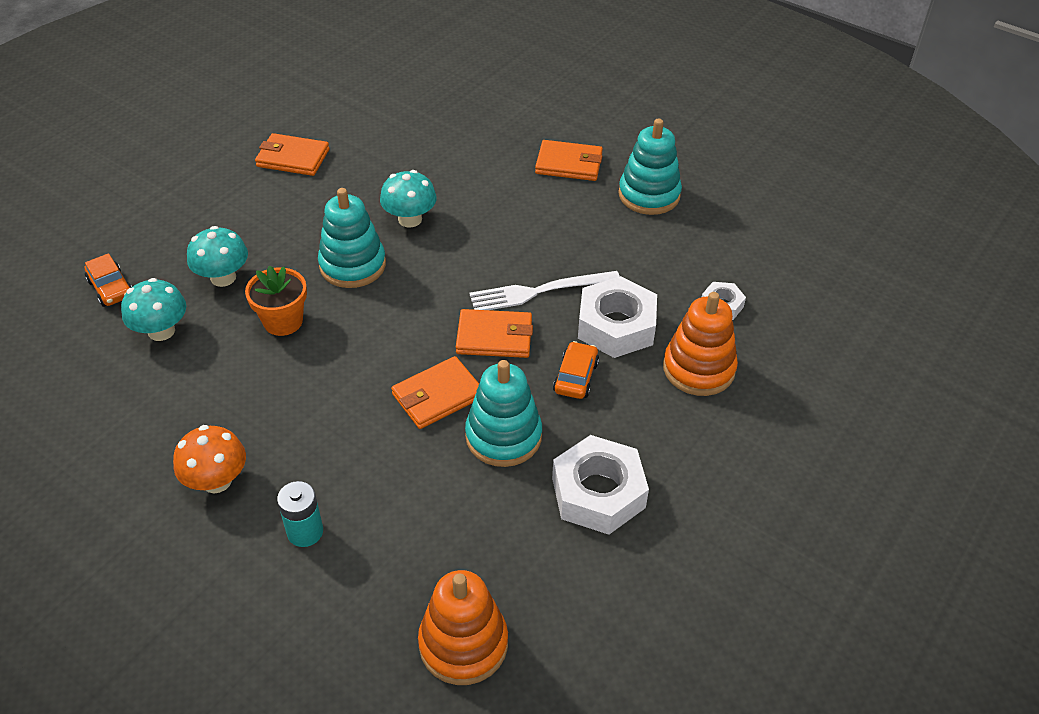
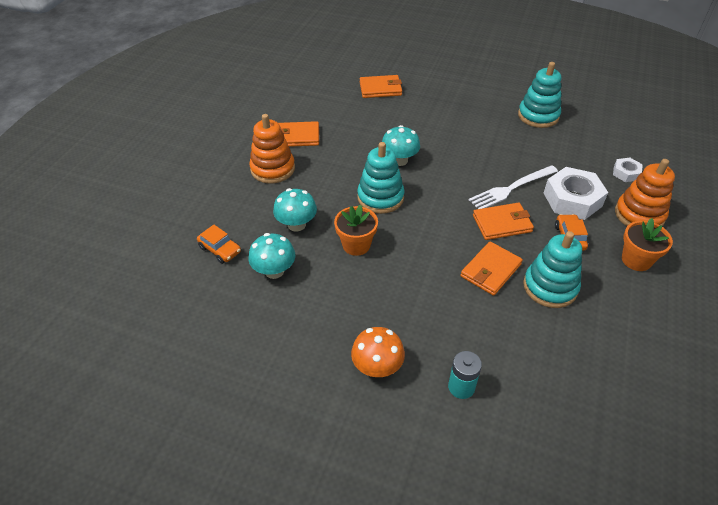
camera: 15 degrees left, 0 degrees up
(463, 644) = (617, 436): orange stacking toy -> orange stacking toy (273, 169)
(569, 164) = (477, 106): orange wallet -> orange wallet (380, 89)
(598, 493) = (633, 309): white nut -> none
(649, 429) = (636, 260): none -> orange flower pot

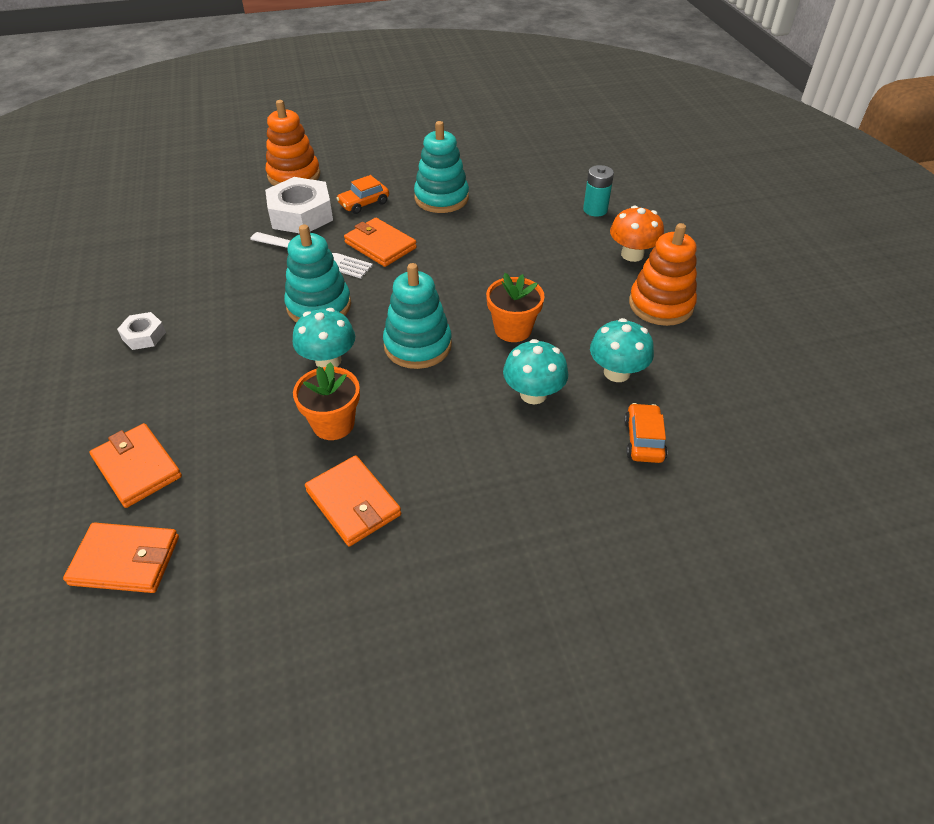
camera: 125 degrees left, 0 degrees up
(273, 169) = (455, 484): orange stacking toy -> orange stacking toy (660, 305)
(490, 270) = (455, 233): orange wallet -> orange wallet (125, 560)
(538, 116) = (136, 277): turquoise stacking toy -> turquoise stacking toy (319, 306)
(626, 173) = (226, 194): white nut -> white nut (144, 335)
(636, 260) = (362, 166): orange flower pot -> orange flower pot (333, 424)

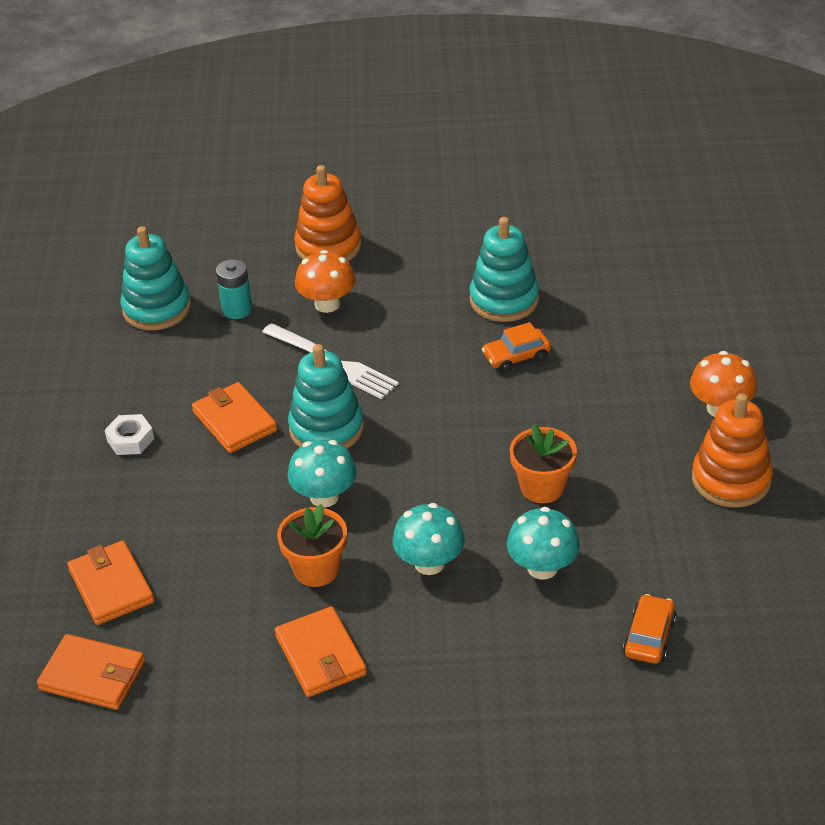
camera: 15 degrees right, 5 degrees down
(301, 214) = (327, 304): white nut -> orange mushroom
(364, 203) = (406, 297): orange car -> orange car (516, 357)
(380, 245) = (413, 358): orange wallet -> orange wallet (234, 421)
(417, 345) = (427, 492): turquoise stacking toy -> turquoise stacking toy (157, 308)
(595, 210) = (695, 339): turquoise battery -> turquoise battery (237, 310)
(616, 372) = (646, 556): turquoise mushroom -> turquoise mushroom (429, 563)

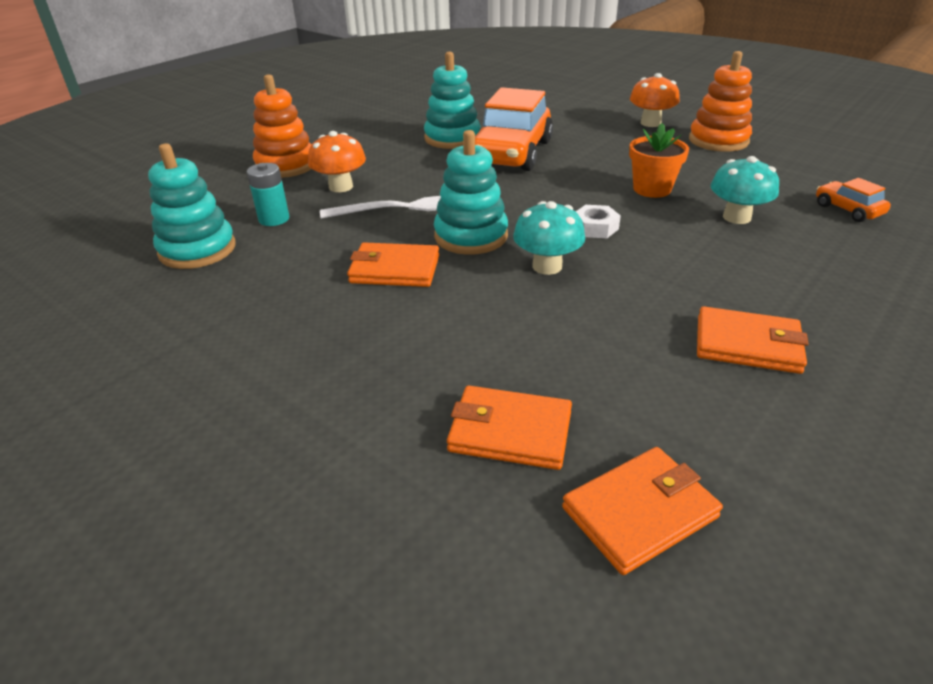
camera: 50 degrees left, 5 degrees down
(130, 440) = (325, 329): white nut -> white nut (595, 227)
(316, 569) = (631, 303): orange flower pot -> none
(429, 563) = (683, 254): turquoise mushroom -> none
(516, 357) = (511, 153): orange car -> orange car, size x2.18

